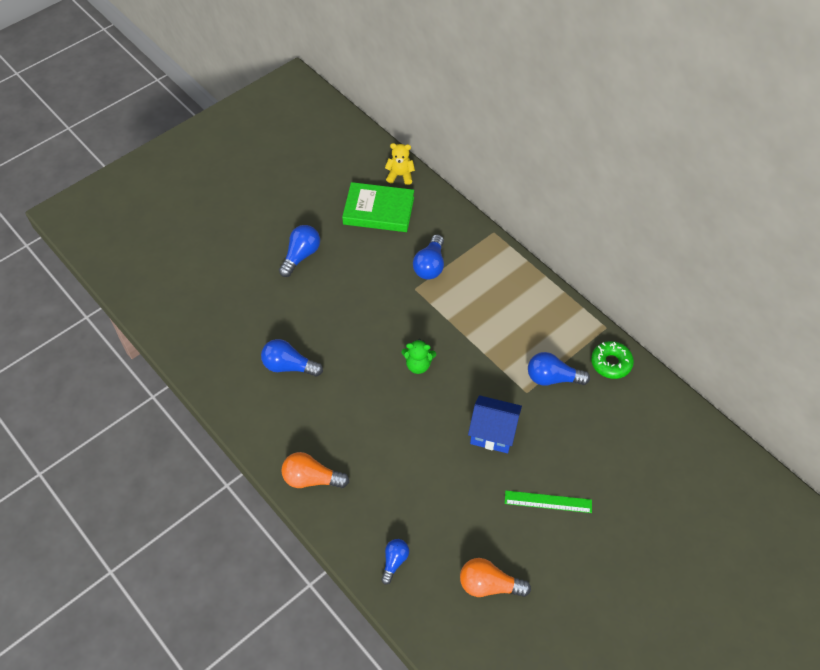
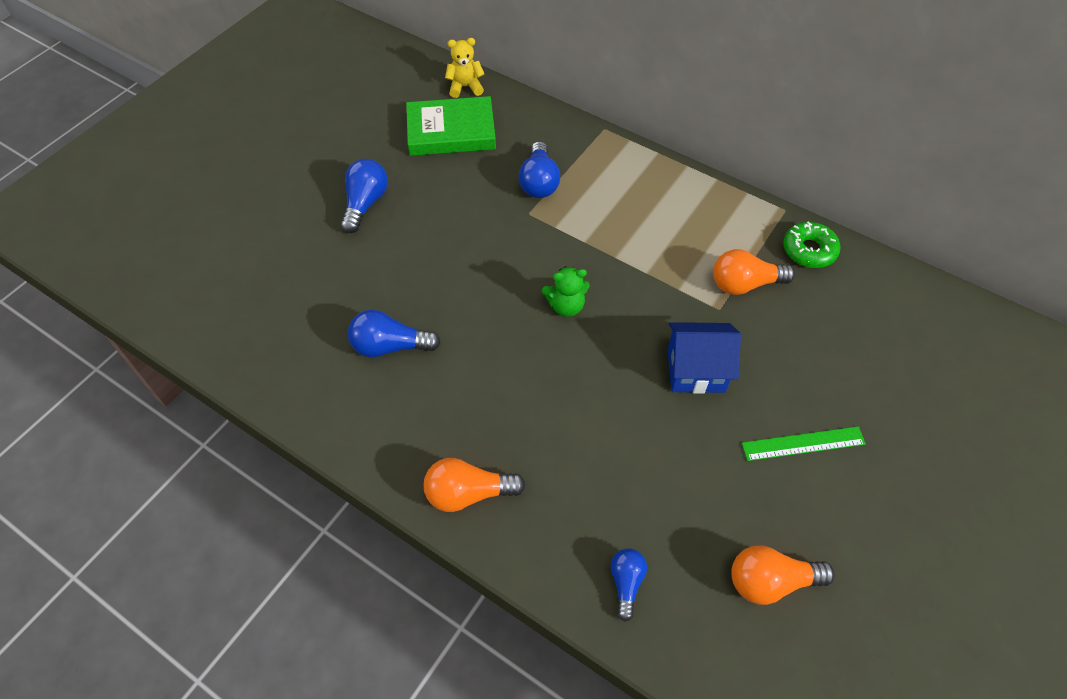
camera: 15 degrees left, 0 degrees up
(552, 378) = (745, 284): blue light bulb -> orange light bulb

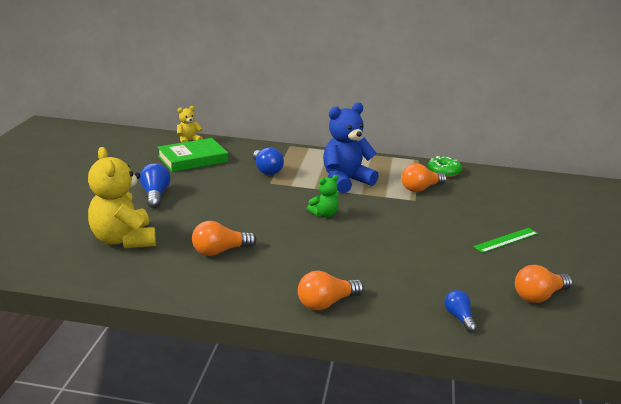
camera: 25 degrees left, 30 degrees down
(287, 288) = (124, 240): none -> yellow teddy bear
(390, 346) = (220, 251): blue light bulb -> orange light bulb
(639, 236) = (345, 181): none -> blue teddy bear
(696, 370) = (423, 224): blue house -> none

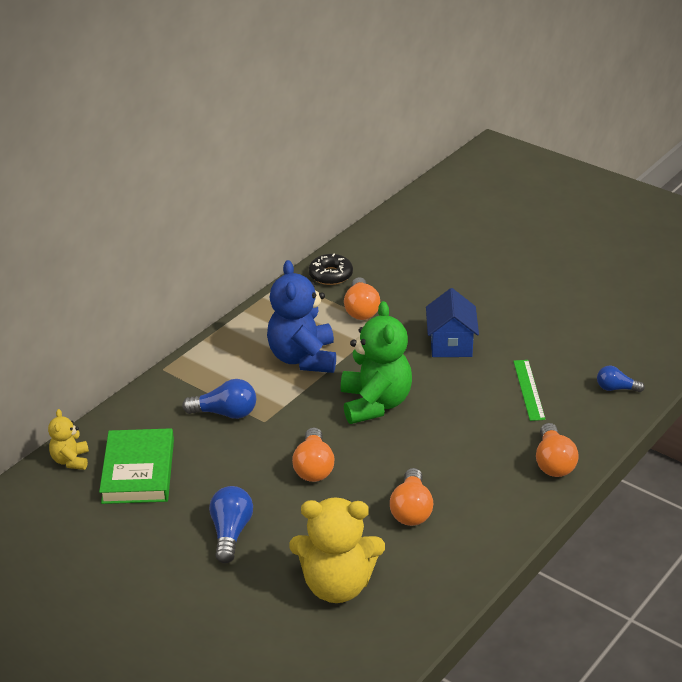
camera: 60 degrees left, 10 degrees up
(155, 195) = (230, 533): blue light bulb -> blue light bulb turned 75 degrees clockwise
(324, 214) = (375, 404): green teddy bear -> green teddy bear, size x1.97
(424, 228) = (451, 344): none -> blue house
(444, 171) = (330, 275): green donut -> black donut
(506, 240) = (505, 301): green ruler -> green ruler (529, 389)
(539, 296) = (607, 327): orange light bulb -> orange light bulb (314, 467)

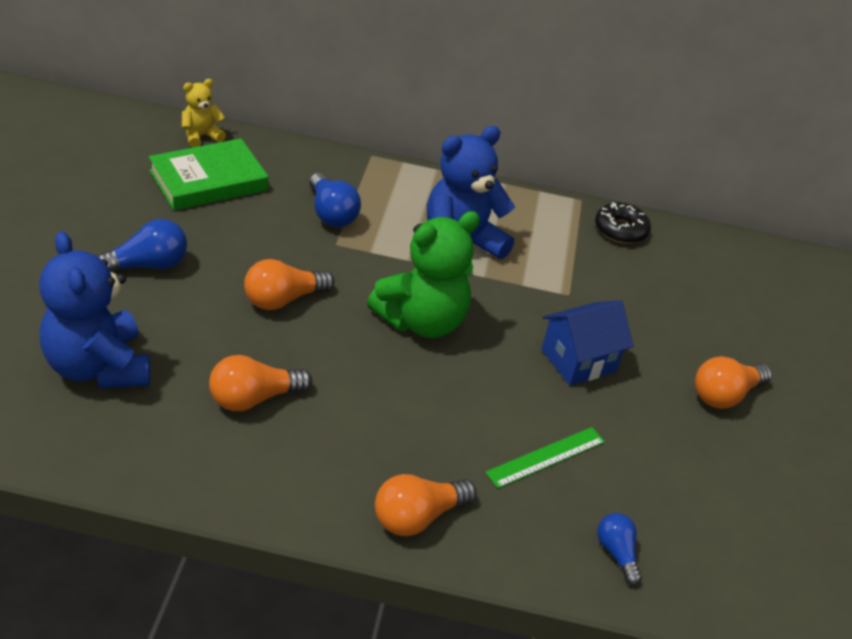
camera: 55 degrees right, 5 degrees up
(337, 585) = (98, 367): yellow teddy bear -> blue teddy bear
(361, 309) = (580, 269): orange light bulb -> orange light bulb (725, 395)

